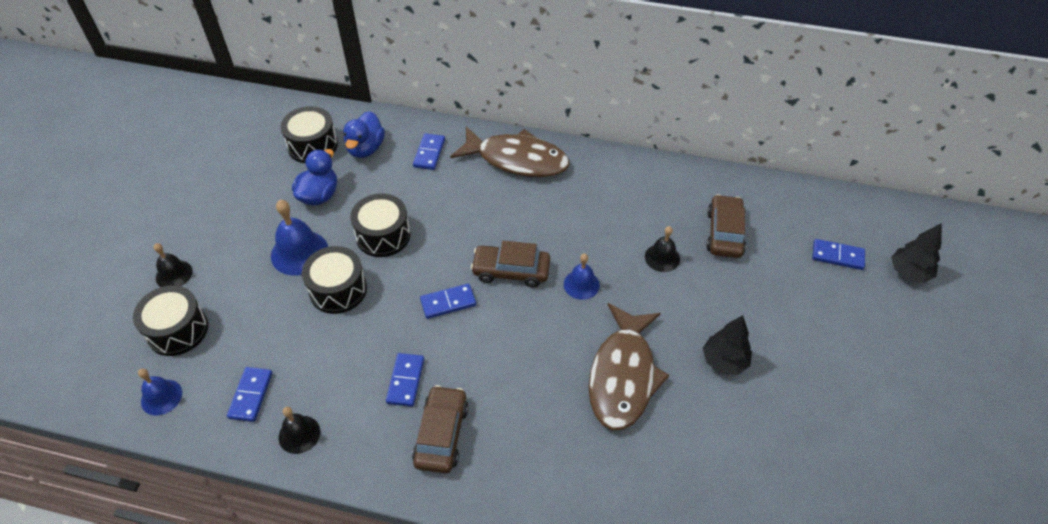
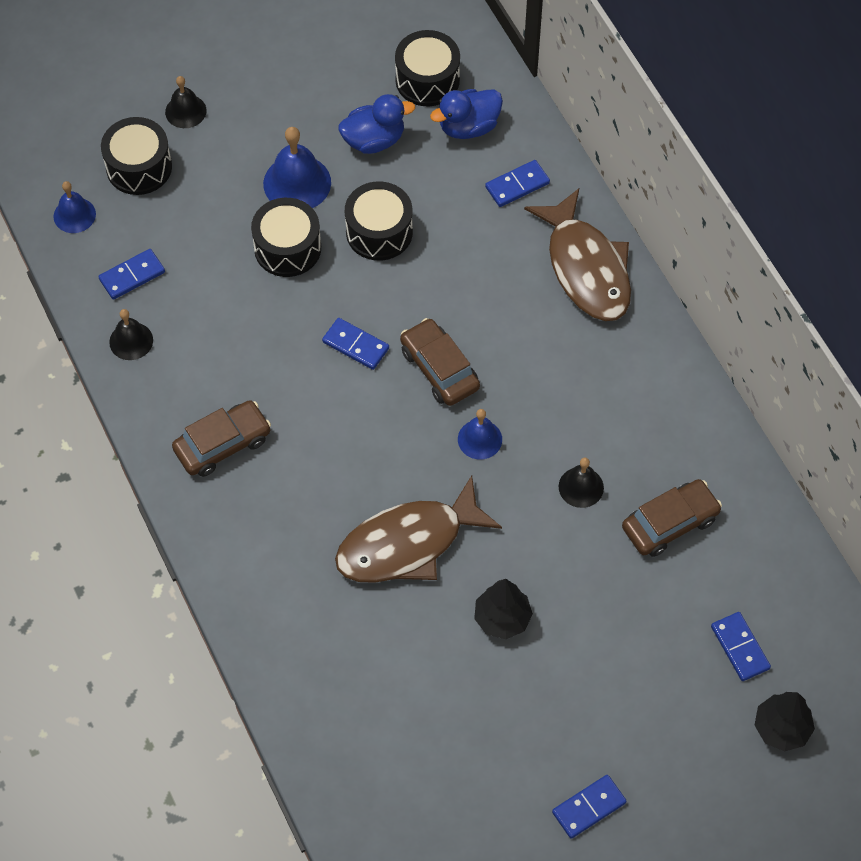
camera: 50 degrees right, 10 degrees up
(405, 381) = (247, 377): blue domino -> blue domino (588, 807)

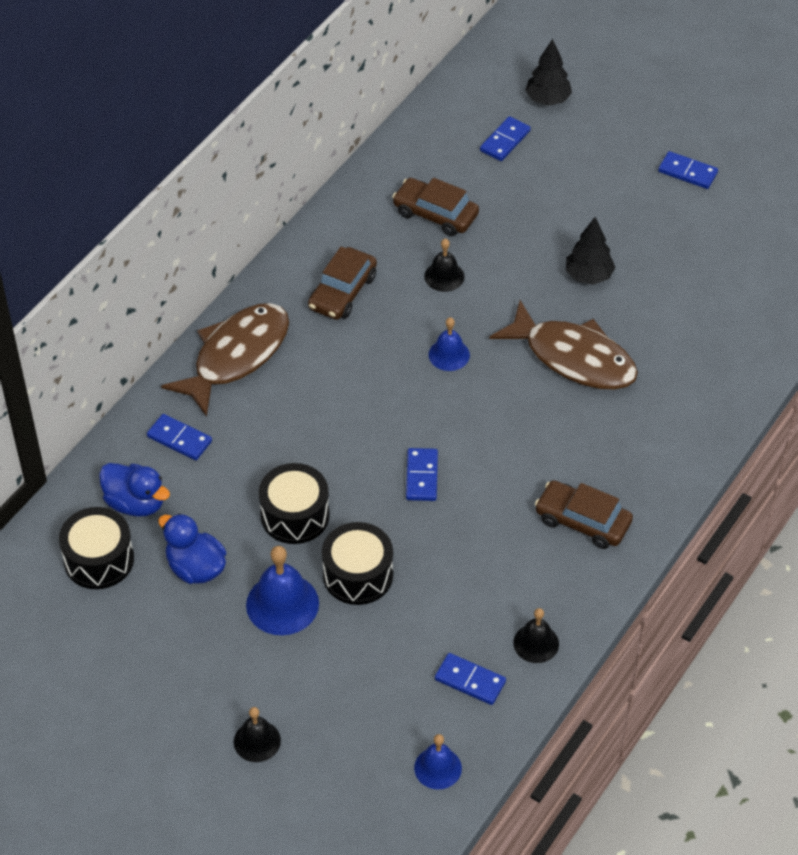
camera: 120 degrees left, 10 degrees down
(139, 167) = (348, 744): black drum -> none
(439, 369) = (403, 409): brown car -> brown car (342, 292)

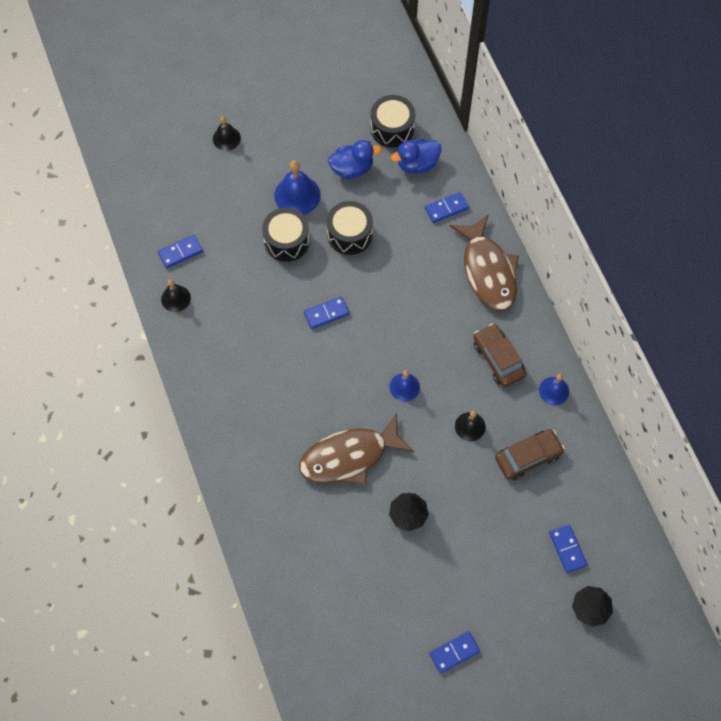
camera: 125 degrees right, 15 degrees up
(422, 476) = (326, 313): blue domino -> blue domino turned 60 degrees counterclockwise
(438, 768) = (145, 206): blue bell -> blue bell (554, 390)
(582, 521) = (231, 376): brown car -> none

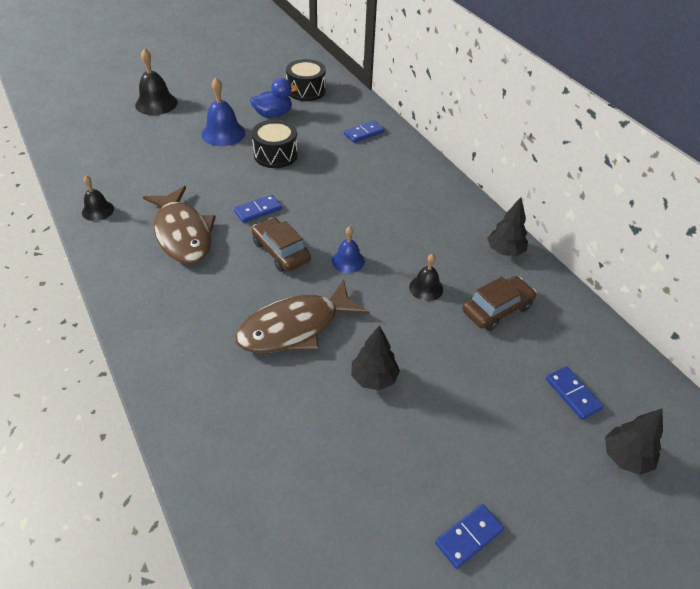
camera: 10 degrees left, 20 degrees down
(180, 252) = (106, 177): blue domino -> none
(226, 138) = (156, 103): black bell -> black bell, size x1.62
(287, 241) = (214, 163): black drum -> none
(417, 164) = (332, 109): blue duck -> none
(488, 271) = (412, 170): brown fish -> brown fish (183, 234)
(498, 359) = (440, 231): brown car -> brown car (281, 251)
(554, 390) = (505, 251): blue bell -> black tree

